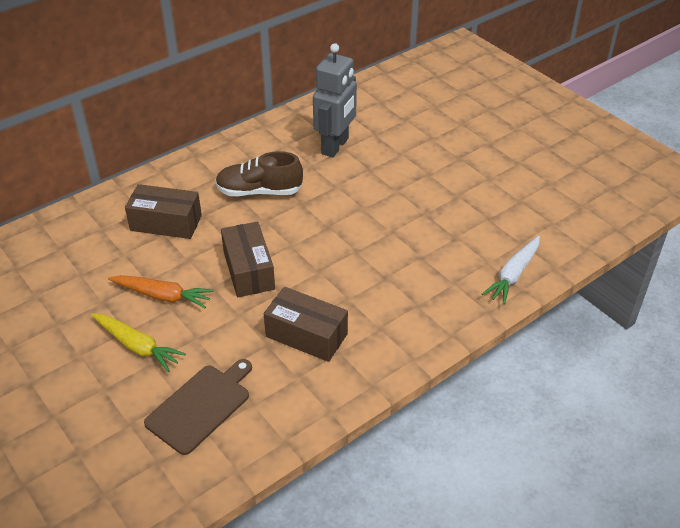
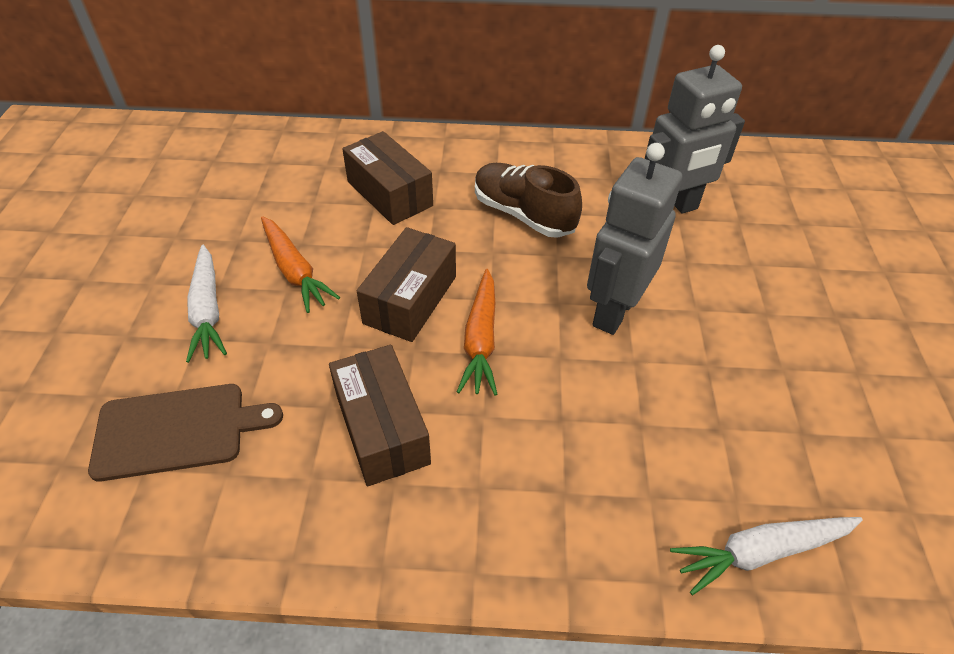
camera: 40 degrees right, 5 degrees up
(137, 346) = (207, 311): yellow carrot -> white carrot
(308, 267) = (480, 340): none -> orange carrot
(358, 214) = (613, 311): none -> grey robot

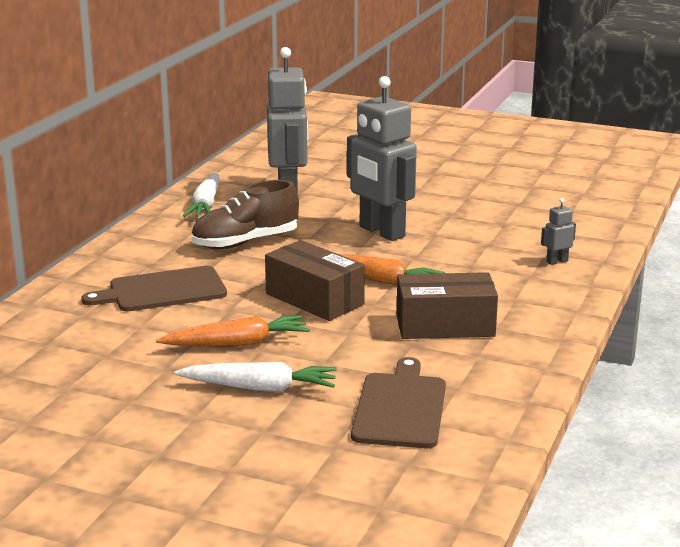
camera: 70 degrees left, 25 degrees down
(389, 194) = (162, 290): brown box -> brown cutting board
(628, 518) = (557, 261): none -> grey robot
(760, 552) = (593, 233): white carrot -> white carrot (206, 205)

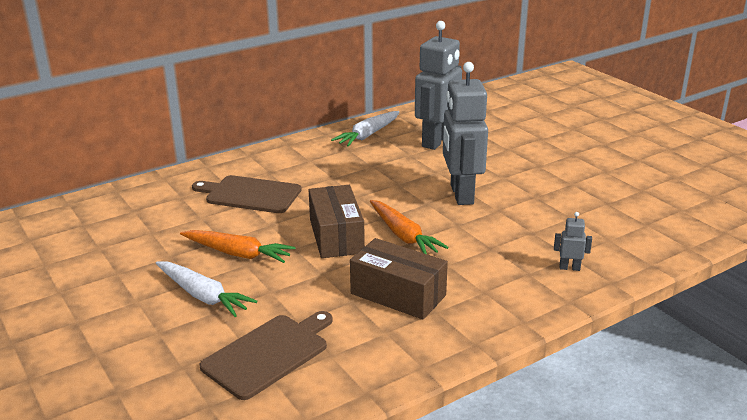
camera: 35 degrees right, 5 degrees up
(245, 242) = (353, 173): brown shoe -> none

